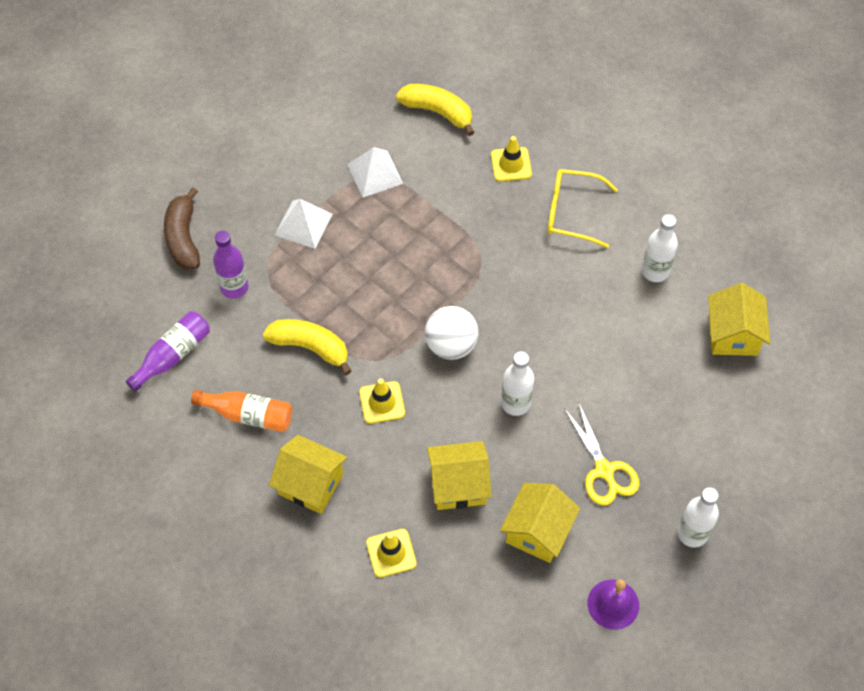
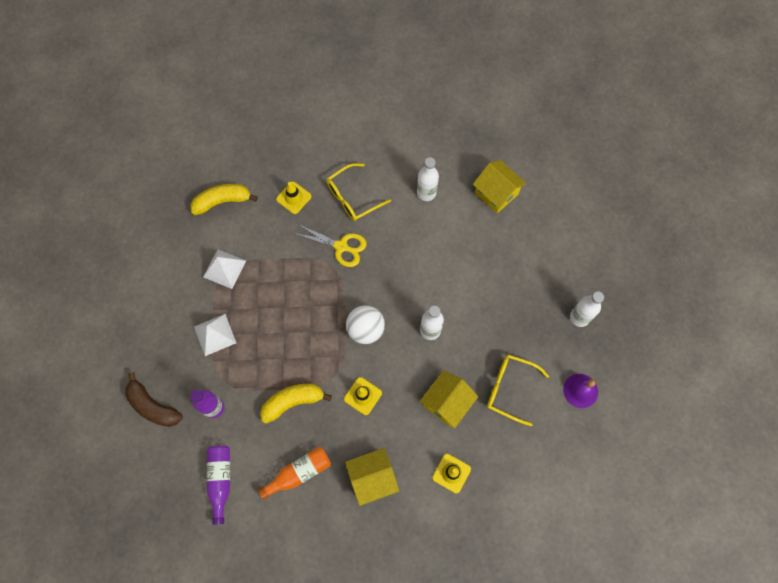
camera: 45 degrees left, 10 degrees up
(537, 531) = (509, 388): yellow house -> yellow glasses
(604, 470) = (508, 324): yellow scissors -> yellow scissors (341, 246)

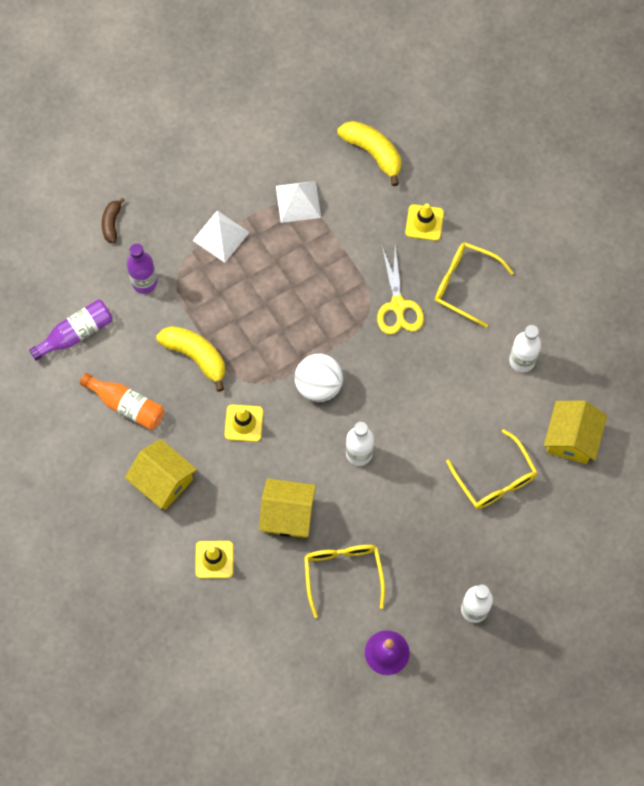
camera: 60 degrees right, 0 degrees up
(153, 406) = (112, 223): brown banana -> brown banana, size x0.58
(497, 254) = (495, 479): none -> yellow glasses

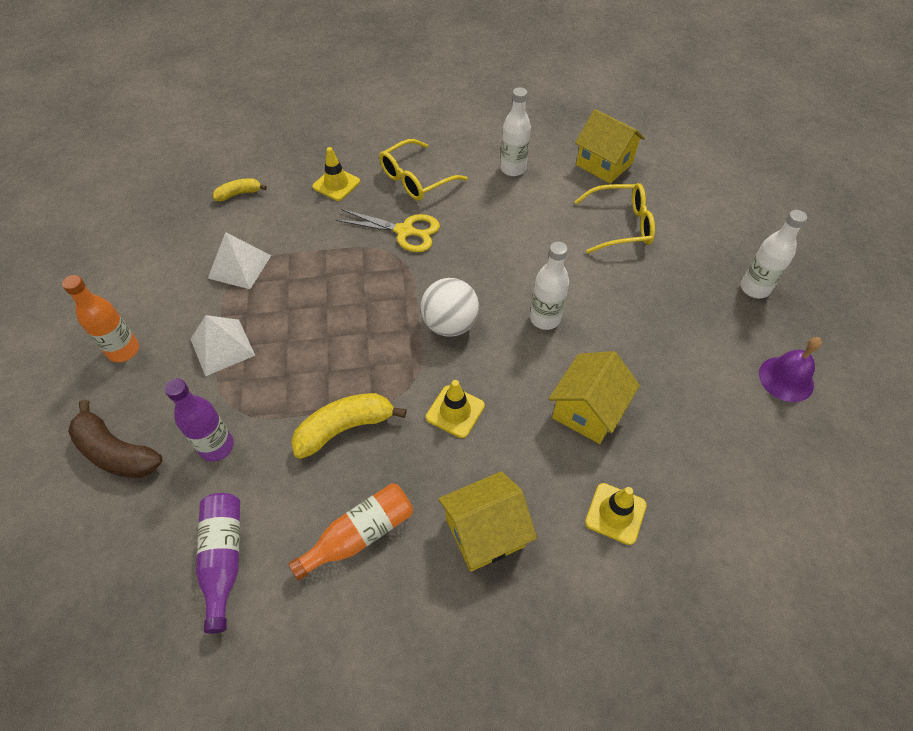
camera: 65 degrees left, 15 degrees down
(112, 223) = (116, 452): brown banana -> brown banana, size x1.72
(186, 172) = (123, 350): none -> orange bottle
(343, 573) = (678, 384): yellow glasses -> none
(373, 152) = (239, 194): yellow banana -> yellow banana, size x0.58

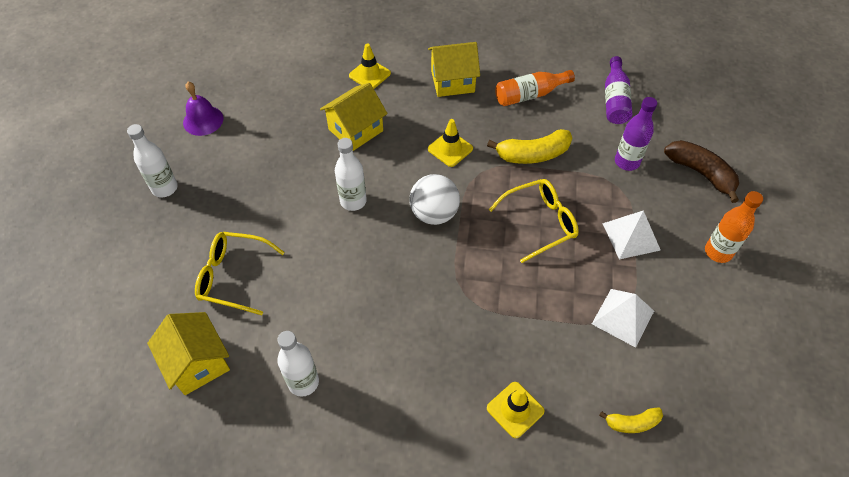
camera: 165 degrees left, 0 degrees up
(405, 231) = (450, 321): yellow scissors -> none
(415, 179) = (421, 394): yellow glasses -> yellow glasses (540, 222)

